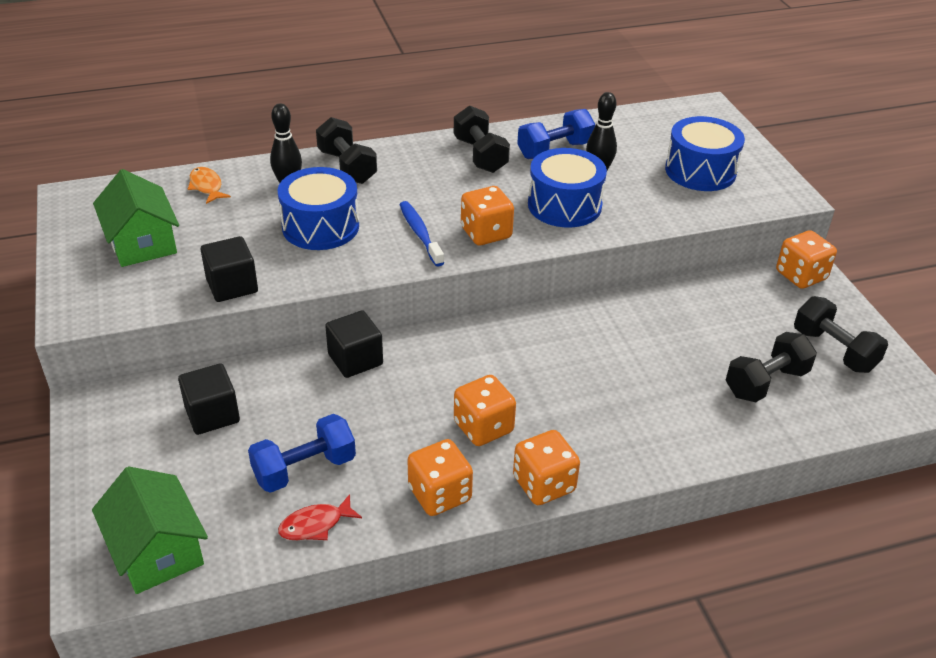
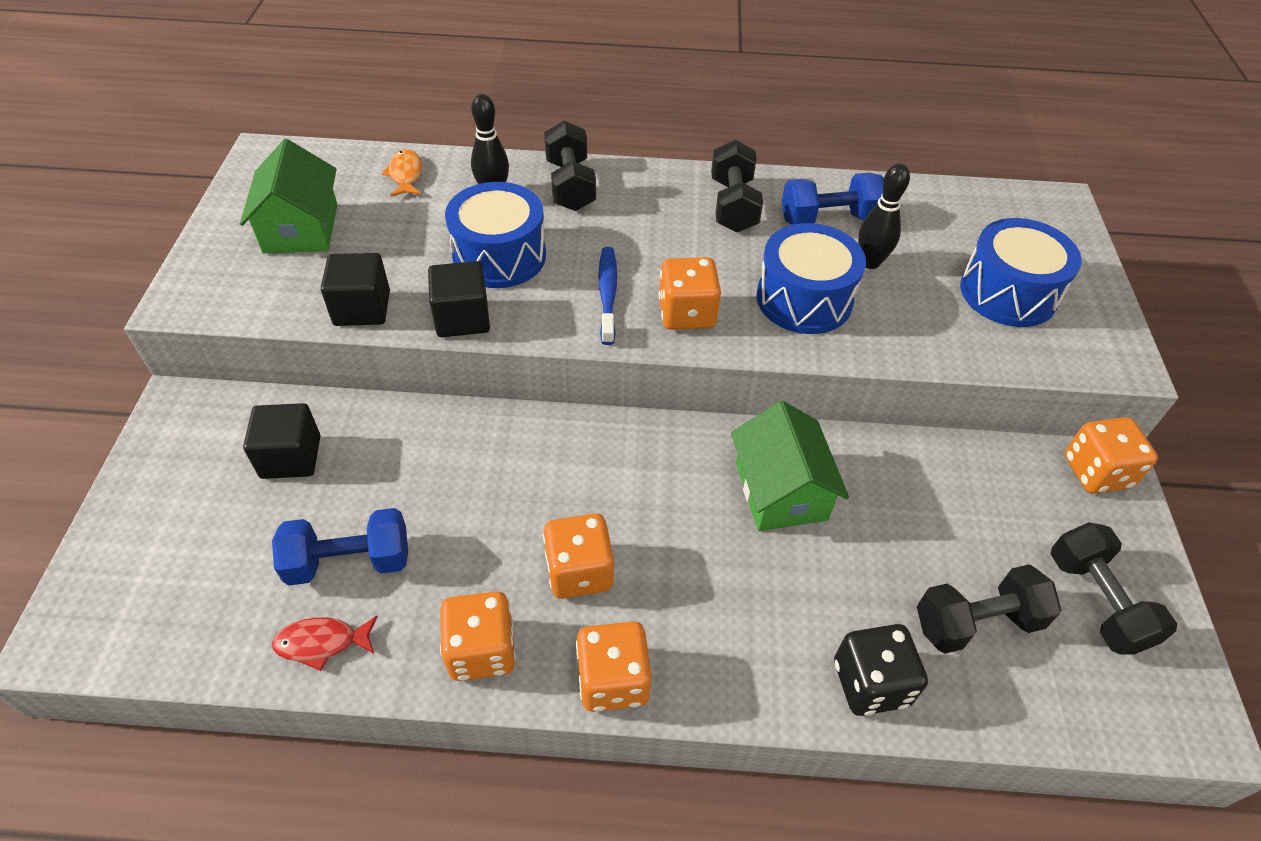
camera: 20 degrees right, 10 degrees up
(157, 550) = (142, 616): green house -> green house (780, 490)
(355, 359) = (479, 432): black cube -> black cube (462, 318)
(716, 436) = (870, 683): none -> black dice

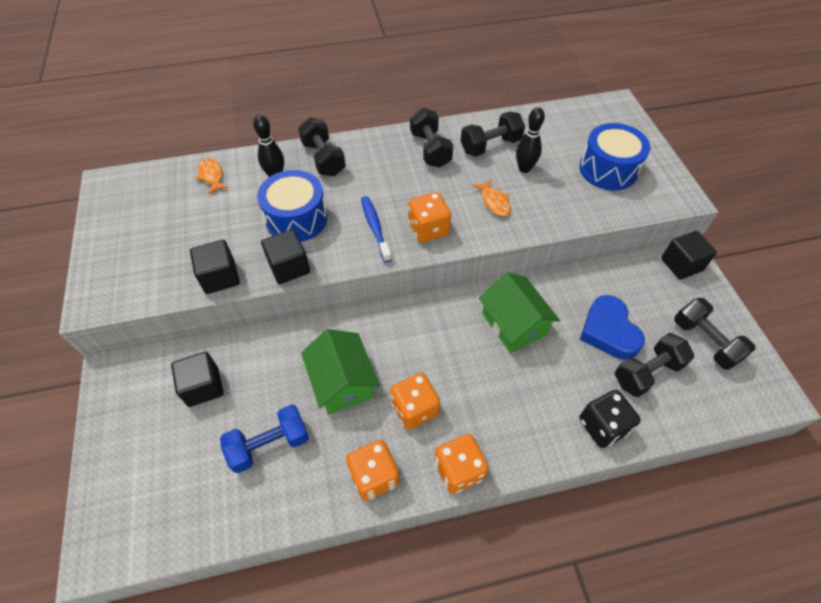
camera: 15 degrees left, 5 degrees up
(301, 228) = (155, 230): green house -> green house (342, 382)
(322, 643) = (273, 502): red fish -> none
(804, 299) = (494, 202): blue drum -> orange fish
(828, 219) = (490, 146): blue dumbbell -> black dumbbell
(933, 542) = (608, 331): none -> blue heart
(1096, 472) = (681, 264): orange dice -> black cube

